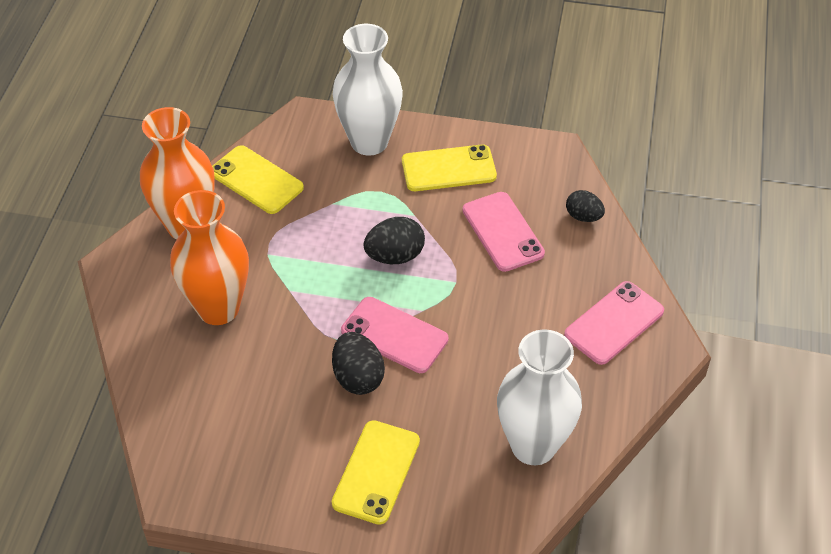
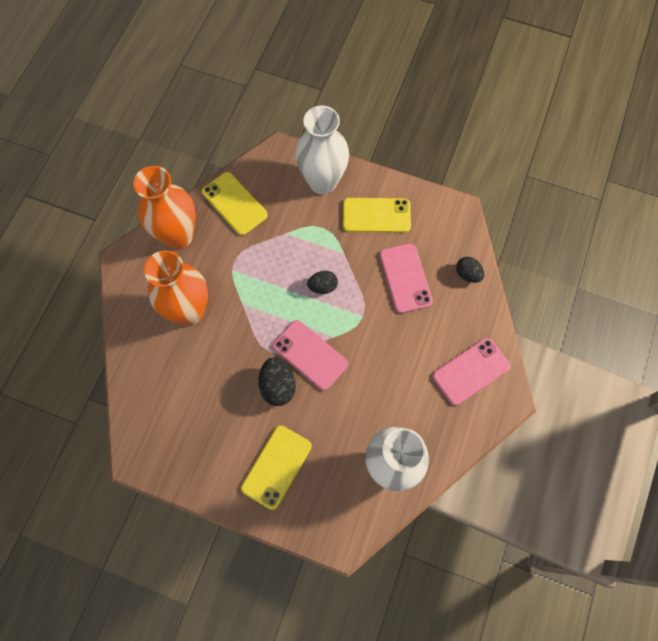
camera: 10 degrees right, 20 degrees up
(395, 256) = (323, 286): black egg -> black egg, size x0.67

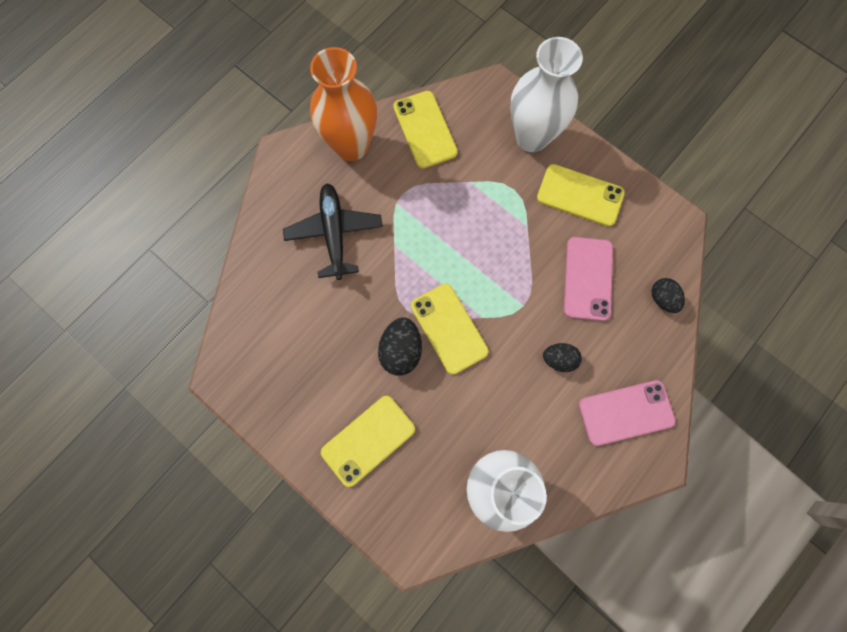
camera: 20 degrees right, 5 degrees up
(189, 311) = (334, 233): orange vase -> black plane
(310, 355) = (449, 328): pink phone -> yellow phone
(323, 286) = (490, 256): black egg -> black egg (559, 359)

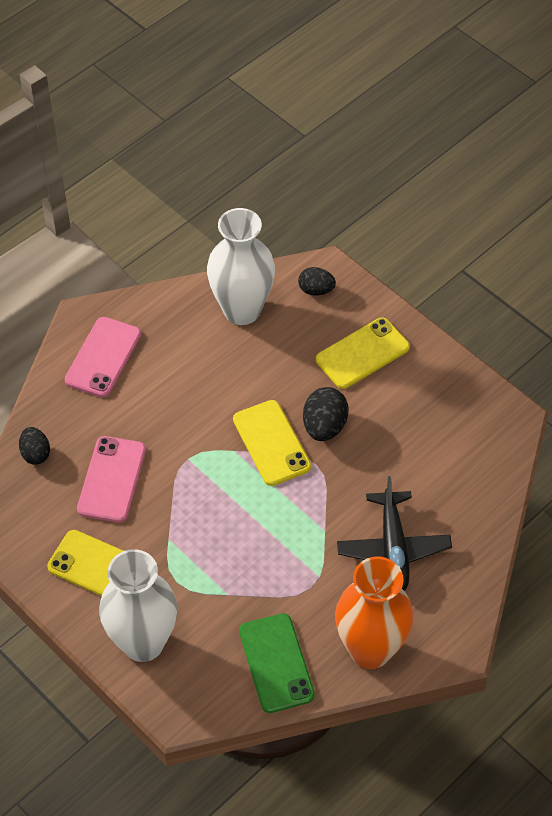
camera: 175 degrees left, 20 degrees down
(425, 130) = (276, 663): yellow phone -> green phone
(559, 359) = (160, 406): black egg -> black egg (316, 290)
(626, 412) = (103, 357): pink phone -> pink phone turned 60 degrees counterclockwise

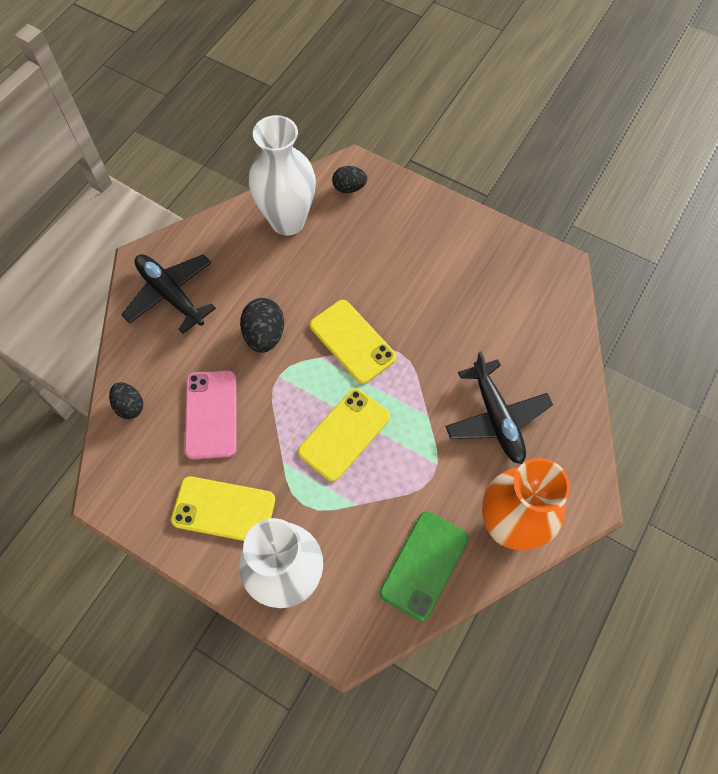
camera: 15 degrees left, 10 degrees up
(103, 357) = (170, 295): pink phone -> black plane
(276, 663) = (424, 565): green phone -> green phone turned 60 degrees clockwise
(324, 426) = (396, 314): black egg -> black egg (264, 335)
(362, 353) = (409, 237): yellow phone -> yellow phone (344, 434)

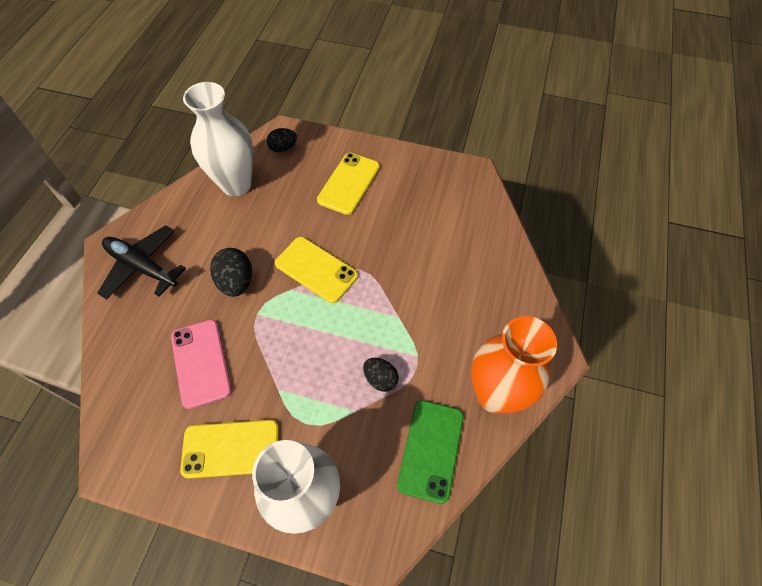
camera: 15 degrees left, 5 degrees down
(130, 406) = (121, 374): black egg -> black egg (380, 379)
(344, 434) = (328, 350): yellow phone -> yellow phone (349, 183)
(496, 418) = (457, 304): black plane -> none

